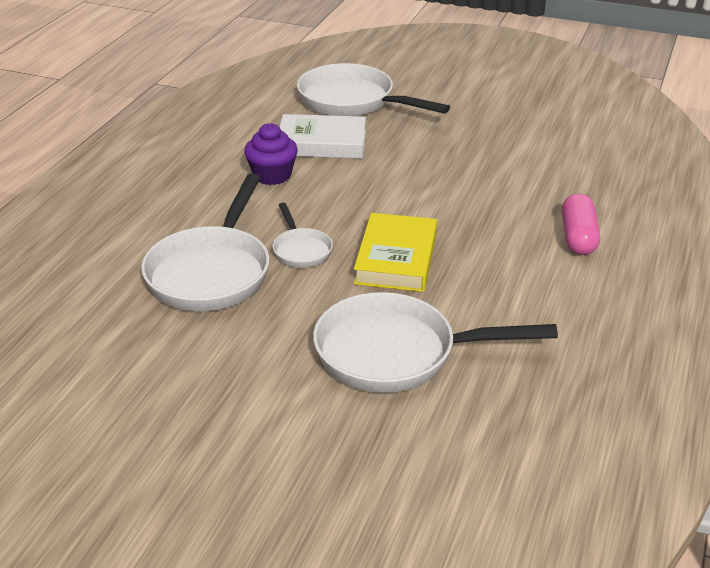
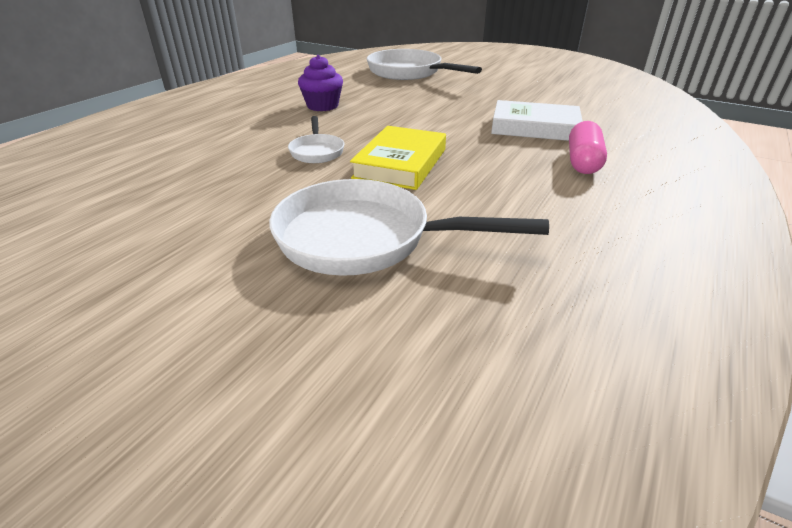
camera: 10 degrees right, 0 degrees up
(211, 272) = (228, 160): white pan -> none
(321, 143) = (373, 91): white book -> white book (534, 127)

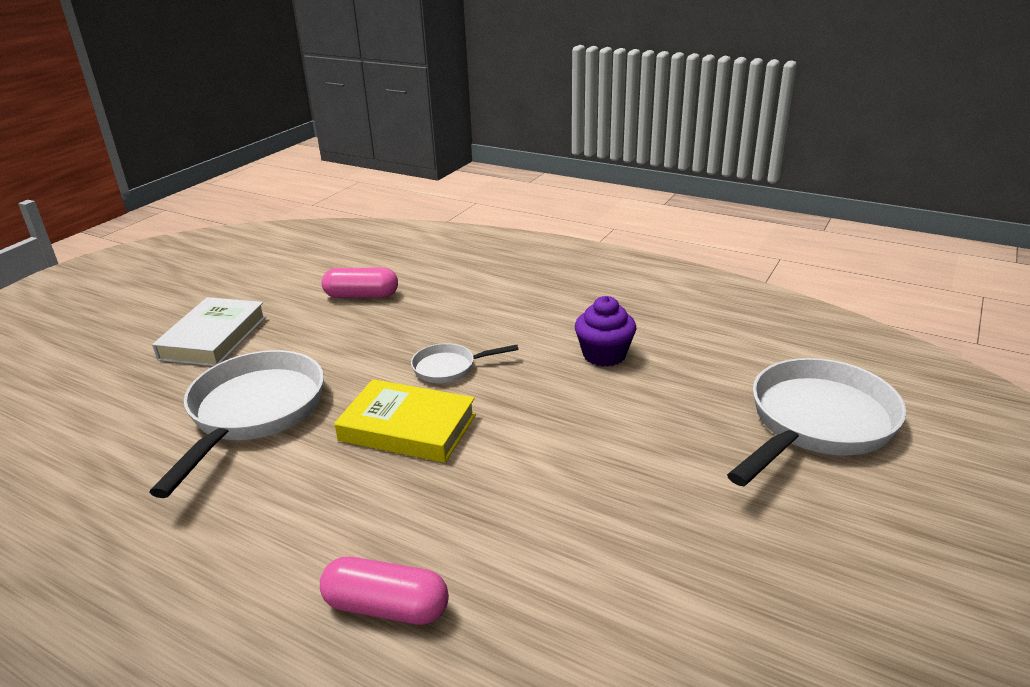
camera: 90 degrees right, 5 degrees down
(129, 199) = (362, 296): none -> pink capsule
(534, 127) = (535, 569): white book -> white book (213, 338)

